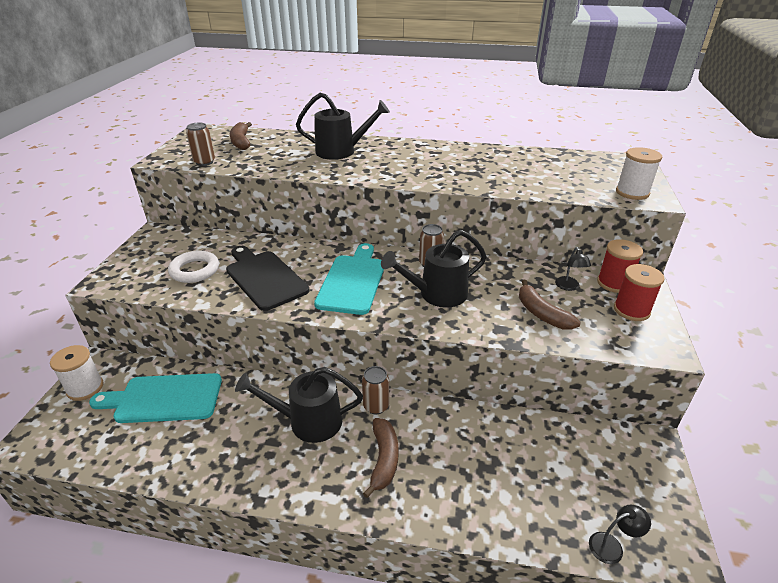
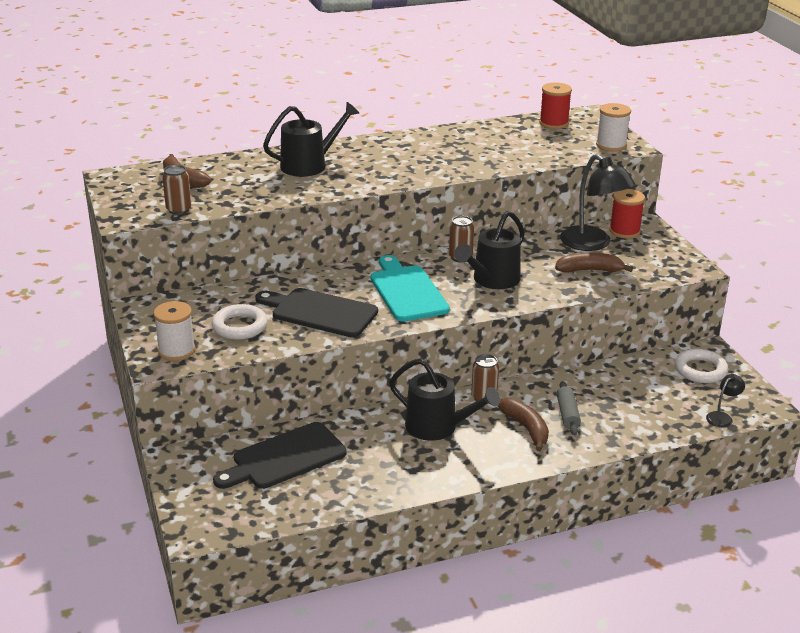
camera: 30 degrees left, 5 degrees down
(85, 388) = (191, 478): white spool -> white spool (176, 351)
(164, 398) = (284, 458): turquoise cutting board -> black cutting board
(308, 421) = (438, 427): black watering can -> black watering can turned 120 degrees counterclockwise
(438, 460) = (567, 414): none -> grey rolling pin
(542, 314) = (589, 270): brown banana -> brown banana turned 150 degrees clockwise
(568, 287) = (592, 244): black lamp -> black lamp, size x2.20
(625, 465) = (700, 370): none -> white ring
(631, 310) = (652, 248): red spool -> red spool (554, 123)

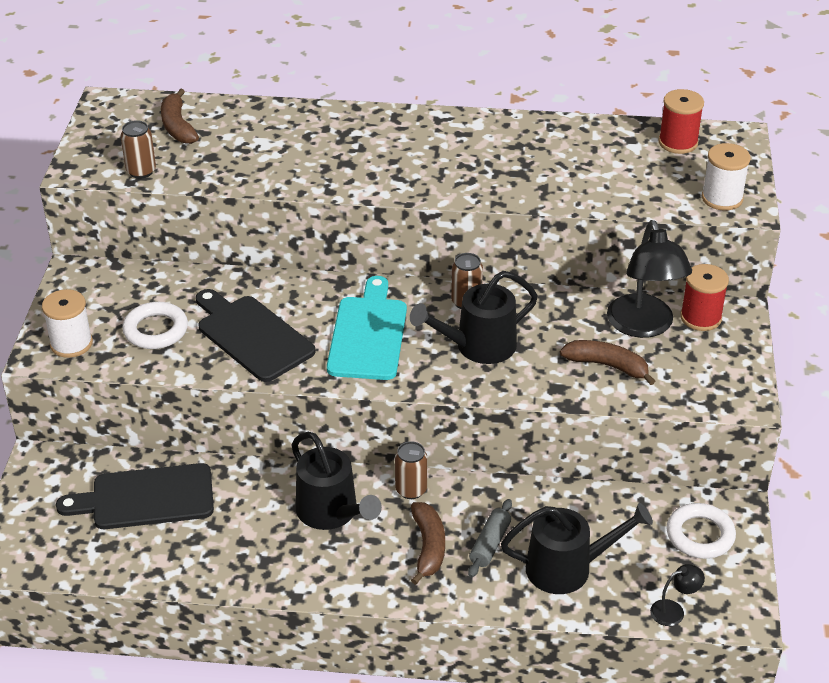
camera: 25 degrees right, 10 degrees up
(309, 165) = (329, 139): black watering can -> black watering can (568, 568)

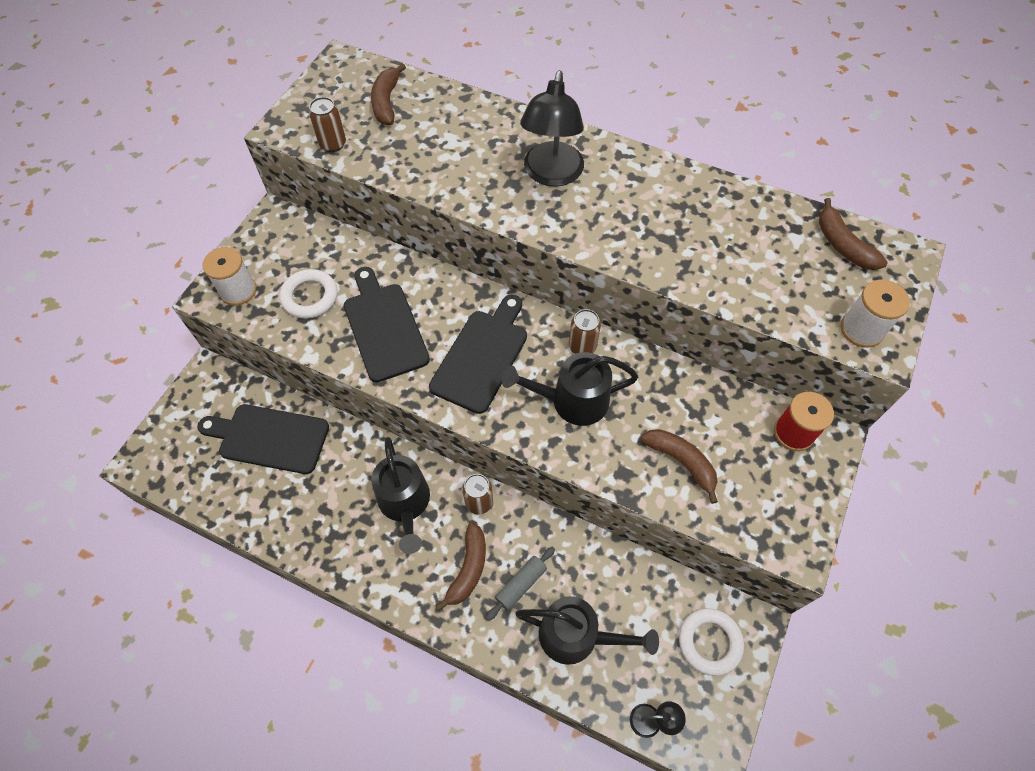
camera: 20 degrees right, 20 degrees up
(368, 334) = (482, 356): turquoise cutting board -> black cutting board
(643, 326) = (734, 426): black lamp -> black lamp (551, 174)
(678, 142) = (842, 245): red spool -> brown banana

